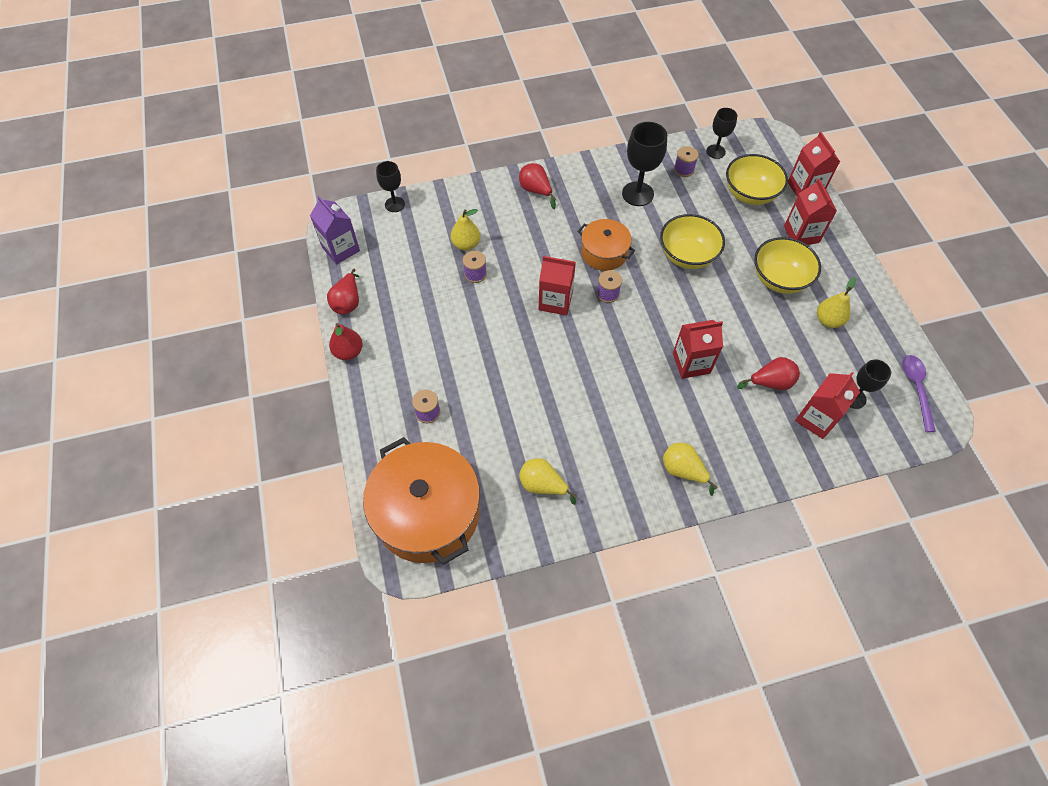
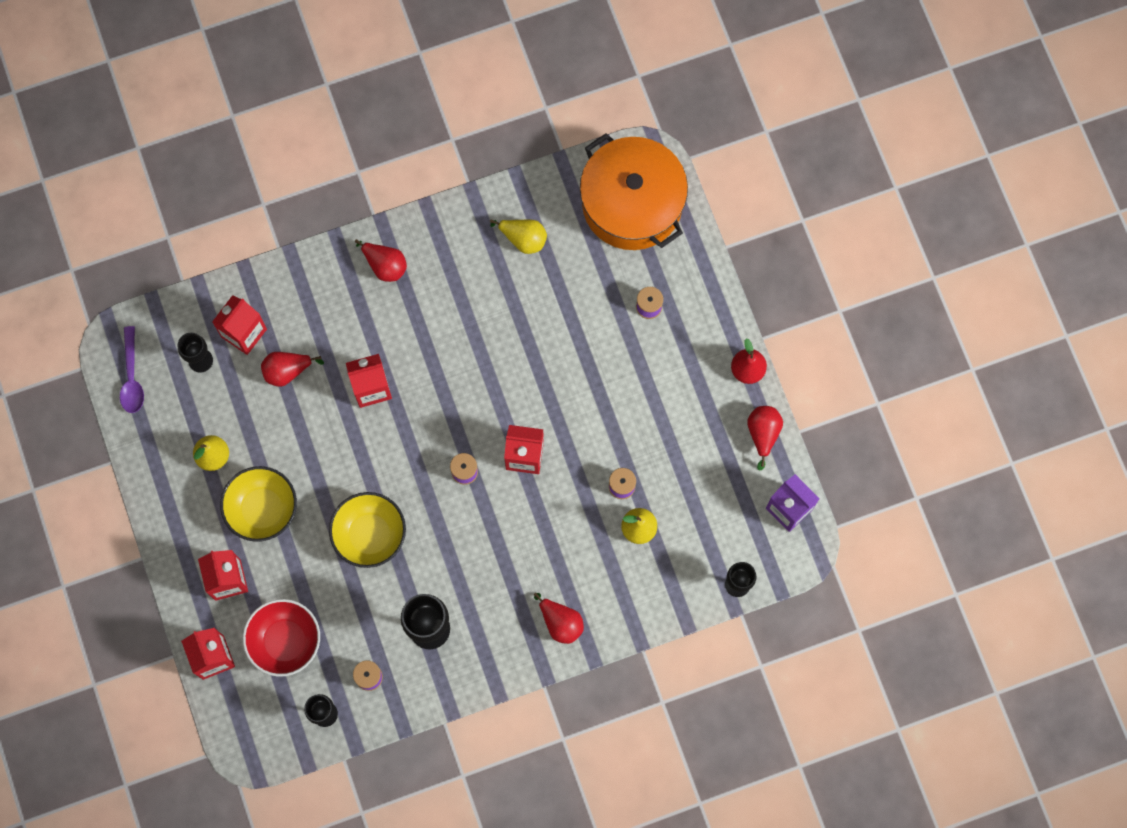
camera: 175 degrees right, 15 degrees up
(604, 253) = (470, 530): orange pot -> none
(683, 470) = (385, 265): yellow pear -> red pear
(750, 194) = (285, 641): yellow bowl -> red bowl

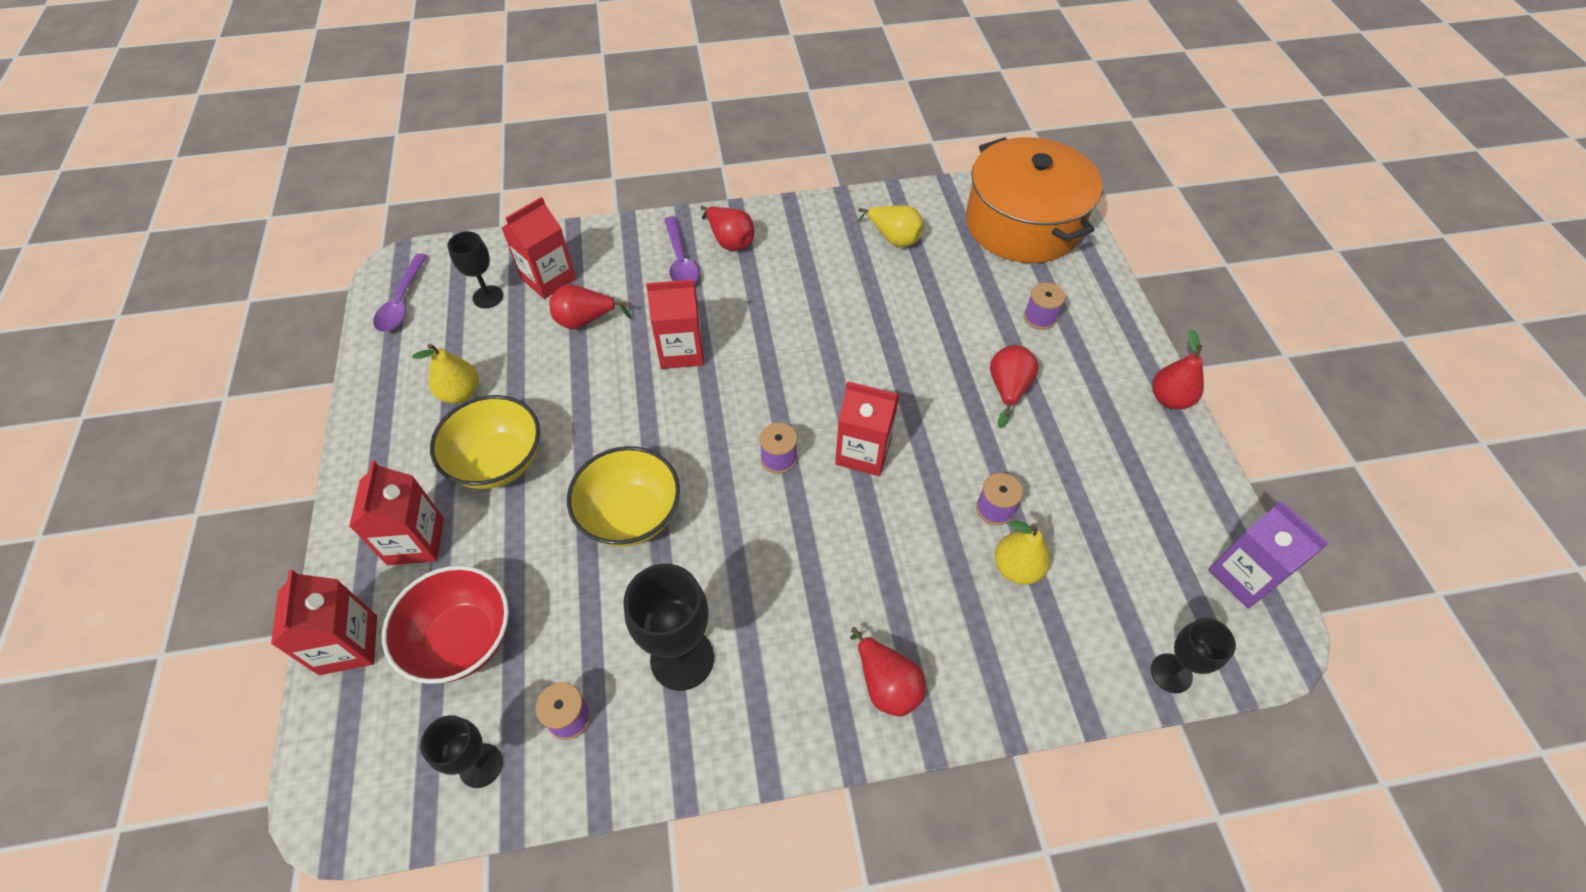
camera: 10 degrees right, 20 degrees down
(348, 294) = (680, 260): none -> purple spoon
(763, 434) = (1196, 474): red pear -> red pear (1007, 389)

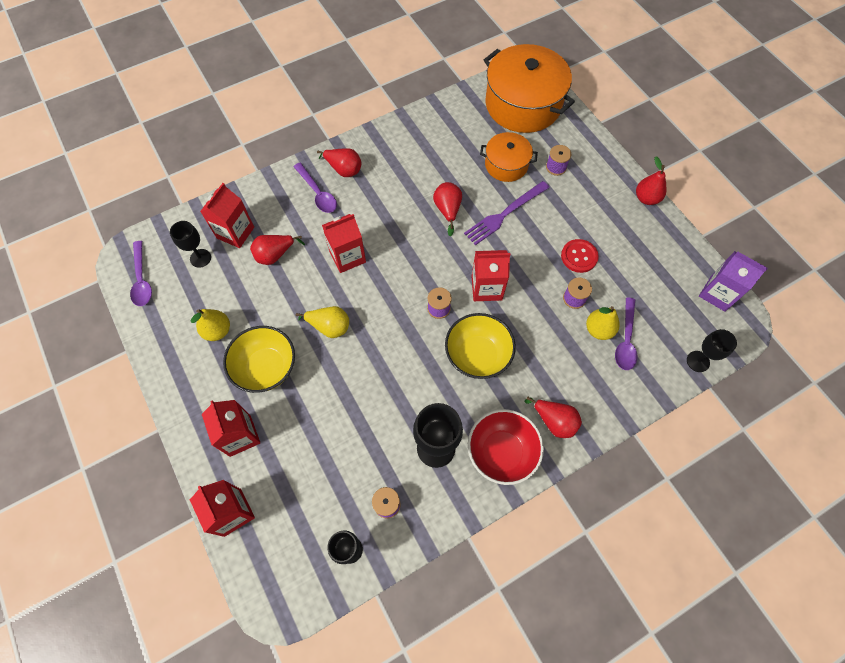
camera: 20 degrees left, 10 degrees up
(462, 640) = (301, 484): red bowl -> red bowl (501, 452)
(631, 515) = (366, 374): yellow bowl -> yellow bowl (477, 355)
(893, 238) = (447, 137): yellow pear -> yellow pear (329, 327)
(934, 359) = (505, 214): none -> purple fork
(965, 295) = (506, 165): none -> orange pot
(1007, 389) = (554, 221): red pear -> red pear (447, 210)
(1026, 450) = (579, 256): none -> red button
(1056, 598) = (625, 340): none -> purple spoon

